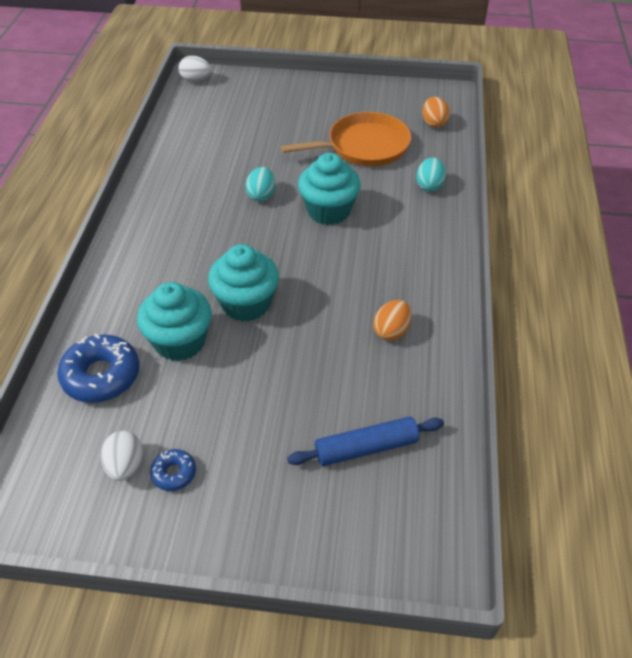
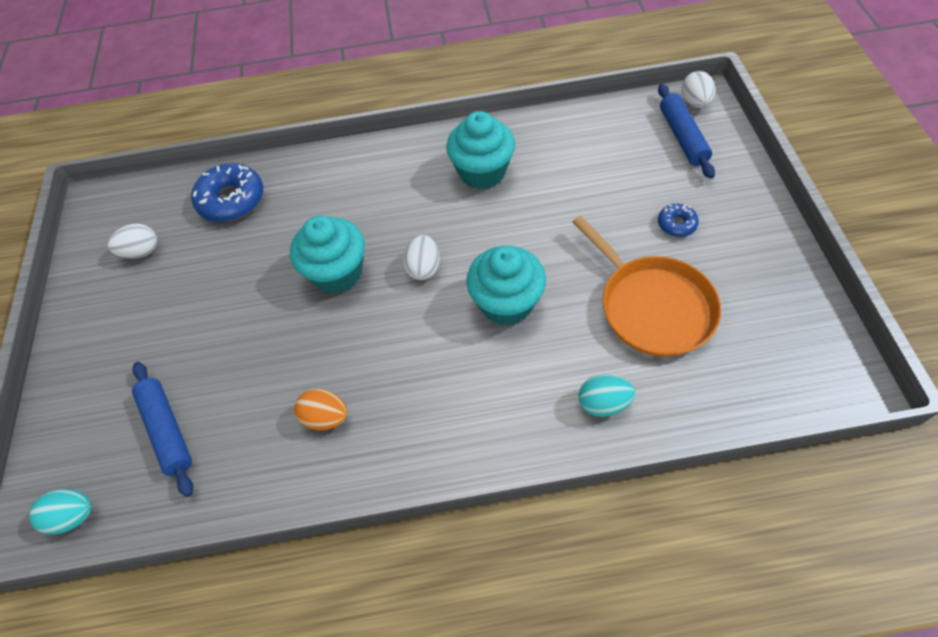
camera: 80 degrees right, 10 degrees up
(174, 473) = (135, 286): blue donut -> blue donut (676, 224)
(180, 342) = (278, 238): turquoise cupcake -> turquoise cupcake (482, 172)
(225, 94) = (682, 137): none -> blue rolling pin
(261, 195) = (508, 231): turquoise egg -> turquoise egg (74, 516)
(271, 249) = (424, 268): none -> white egg
(434, 123) = (755, 379): orange egg -> none

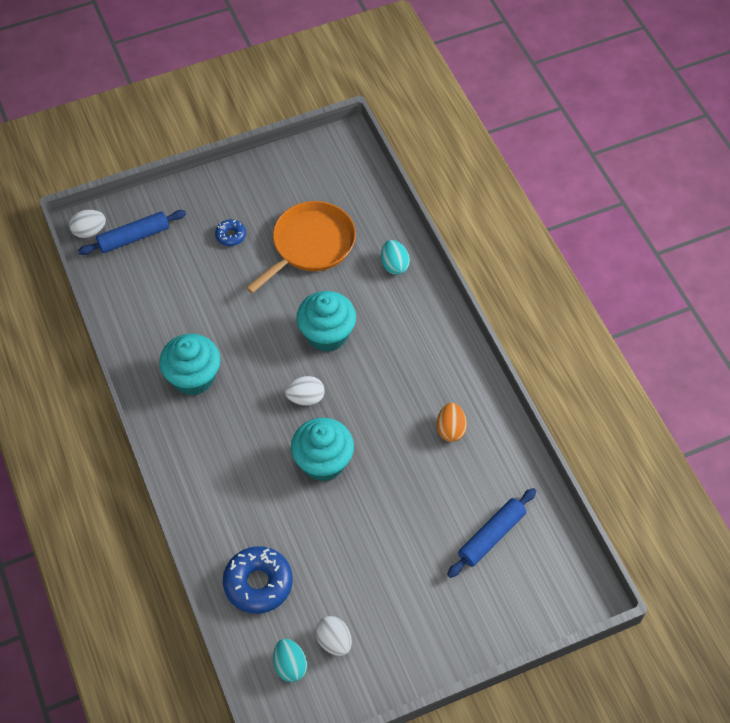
camera: 110 degrees left, 0 degrees up
(74, 516) = (571, 572): turquoise egg -> turquoise egg (290, 666)

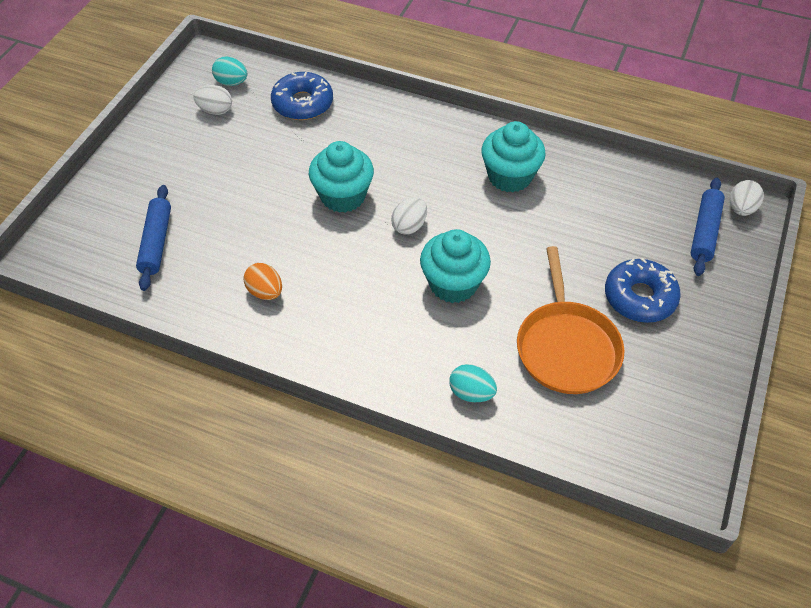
camera: 135 degrees right, 5 degrees down
(231, 235) = (639, 297): blue donut -> blue donut, size x1.94

